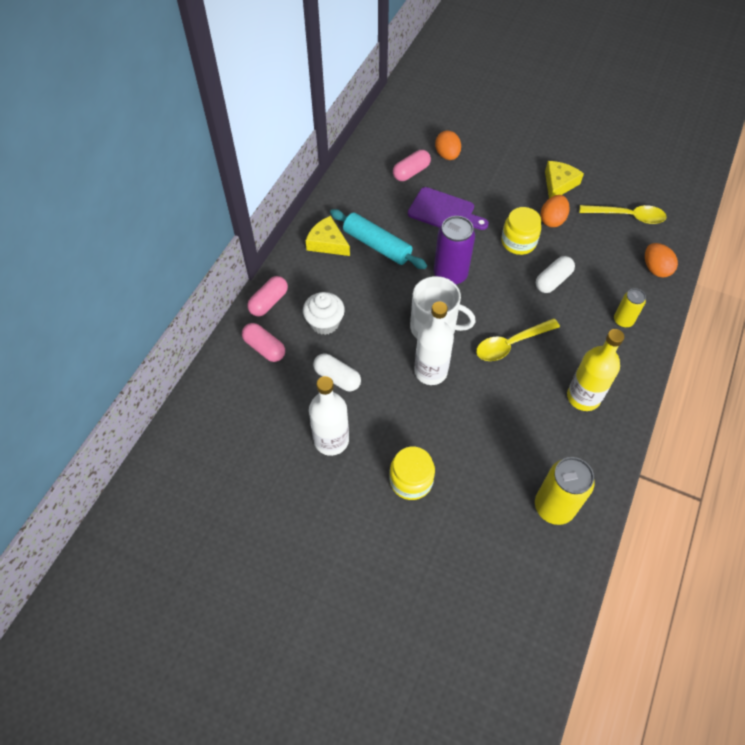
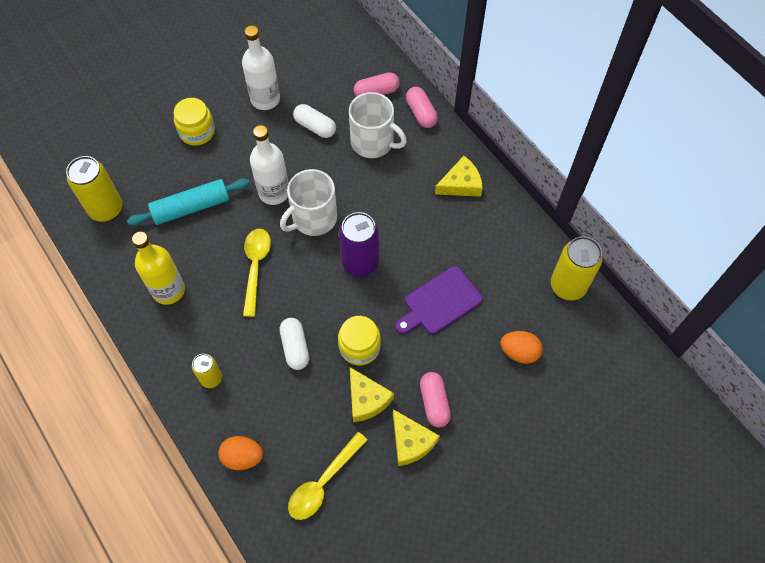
camera: 120 degrees right, 5 degrees up
(325, 323) = (373, 142): white cupcake -> white mug
(337, 377) = (315, 127): white capsule -> white capsule turned 60 degrees clockwise
(374, 149) = (568, 286): none -> yellow can
(377, 245) = (433, 222): turquoise rolling pin -> turquoise rolling pin (191, 207)
(411, 172) = (513, 302): pink capsule -> pink capsule (434, 403)
(552, 220) = (367, 399): orange egg -> yellow cheese

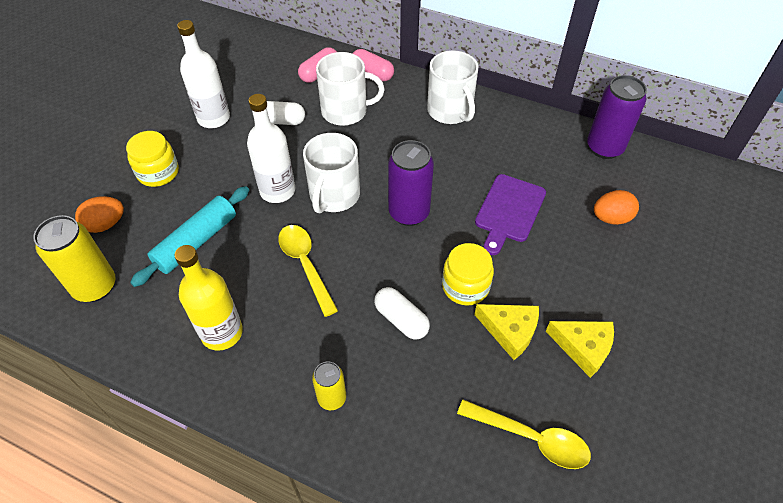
camera: 30 degrees left, 10 degrees down
(243, 457) = (425, 462): orange egg -> orange egg (105, 224)
(323, 482) = (531, 438): yellow spoon -> yellow spoon turned 75 degrees counterclockwise
(434, 403) = (575, 300): pink capsule -> none
(461, 184) = (450, 111): yellow cheese -> white mug
(568, 286) = (604, 148): yellow can -> purple can

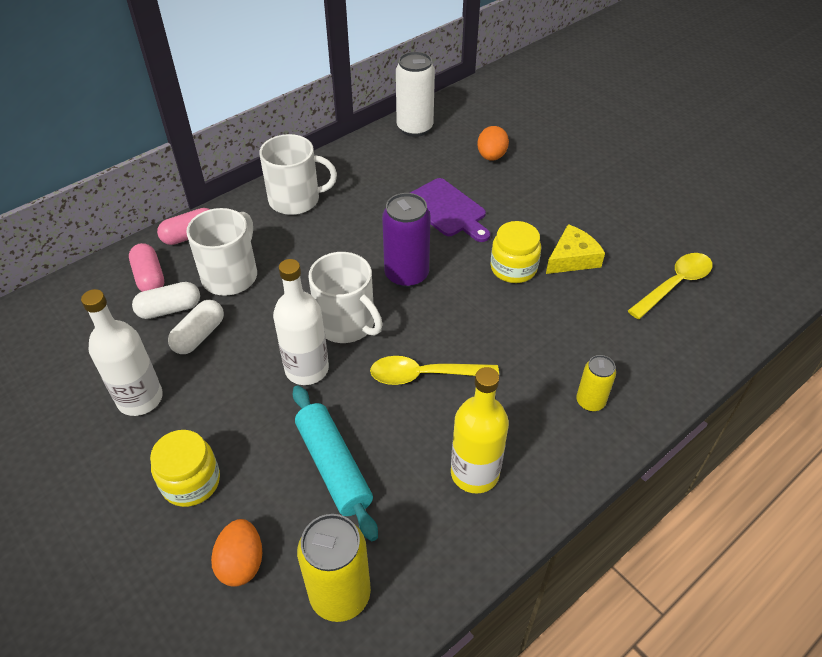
camera: 65 degrees left, 5 degrees down
(401, 319) = (527, 323): white capsule -> white capsule (169, 309)
(583, 347) = (606, 223): yellow cheese -> none
(604, 148) = (415, 128): purple can -> white can

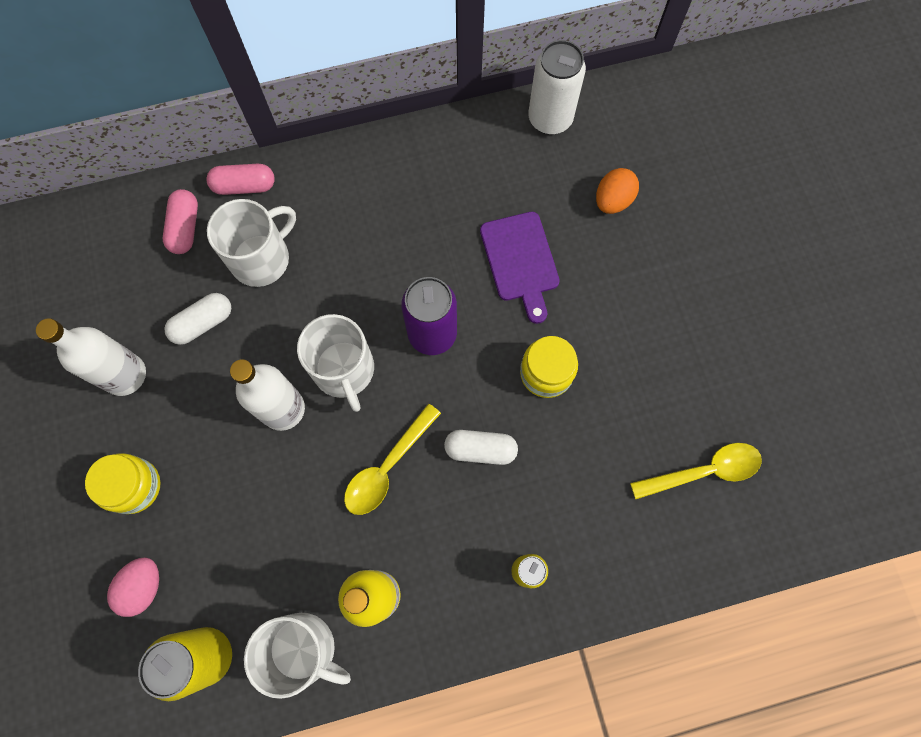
camera: 25 degrees right, 25 degrees up
(169, 309) = (188, 277): white capsule -> white capsule (480, 449)
(241, 563) = (143, 586): orange egg -> pink egg
(295, 199) = (369, 178): white mug -> white mug (303, 649)
(334, 466) = (258, 528): turquoise rolling pin -> none
(425, 375) = (387, 467): yellow spoon -> yellow spoon turned 75 degrees counterclockwise
(572, 258) = (616, 387): yellow cheese -> none

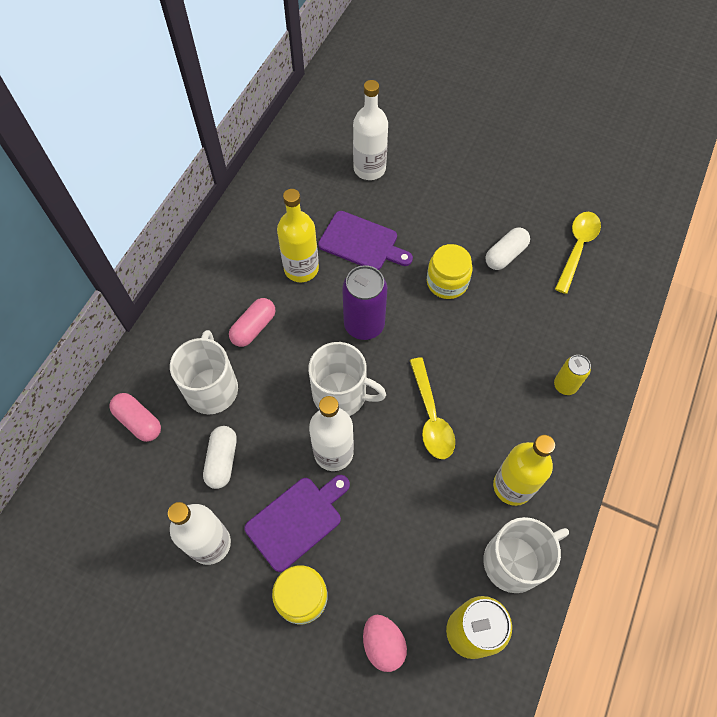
camera: 50 degrees left, 10 degrees down
(197, 428) = (297, 520): none -> purple cutting board
(244, 186) = (147, 361): pink capsule -> pink capsule (253, 328)
(443, 232) = (301, 268): none -> yellow bottle
(480, 449) = (465, 354): white capsule -> white capsule (505, 255)
(550, 119) = (284, 160): white can -> none
(613, 200) = (369, 169): orange egg -> white bottle

